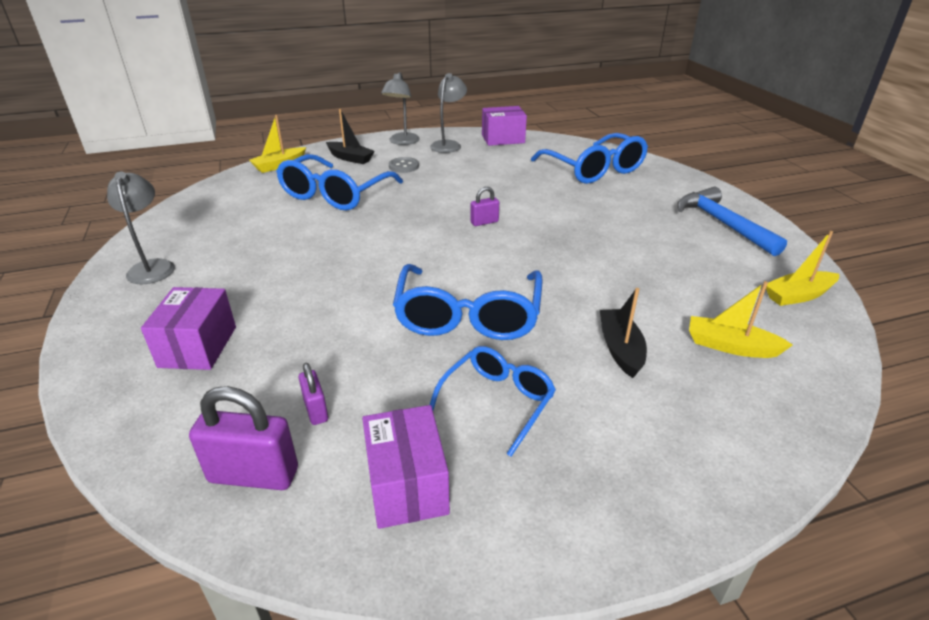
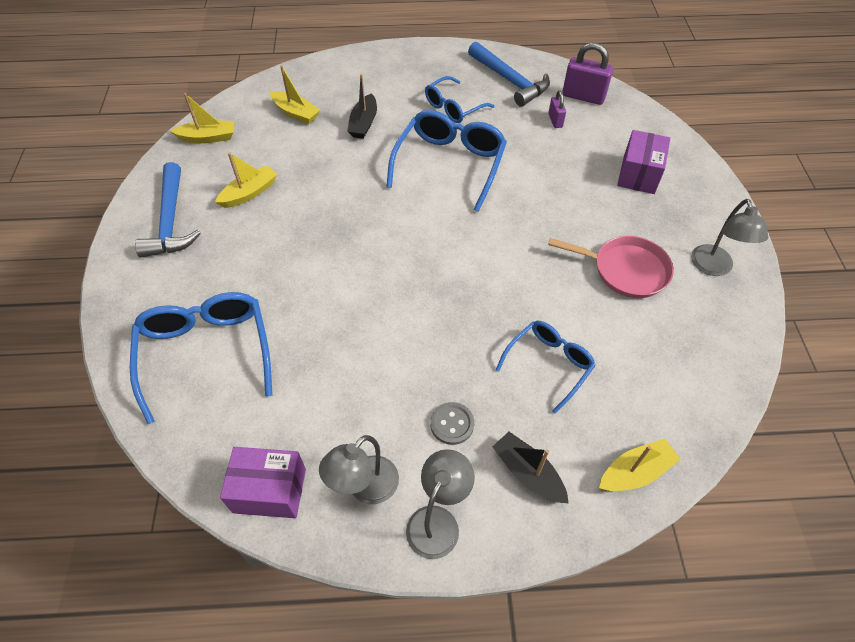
camera: 165 degrees left, 20 degrees up
(252, 252) = (625, 270): none -> pink pan
(335, 194) = (548, 365): blue glasses -> blue glasses, size x0.62
(407, 485) = (510, 81): purple box -> blue hammer
(484, 222) = (393, 271): purple padlock -> none
(677, 253) = (249, 193): none -> yellow boat

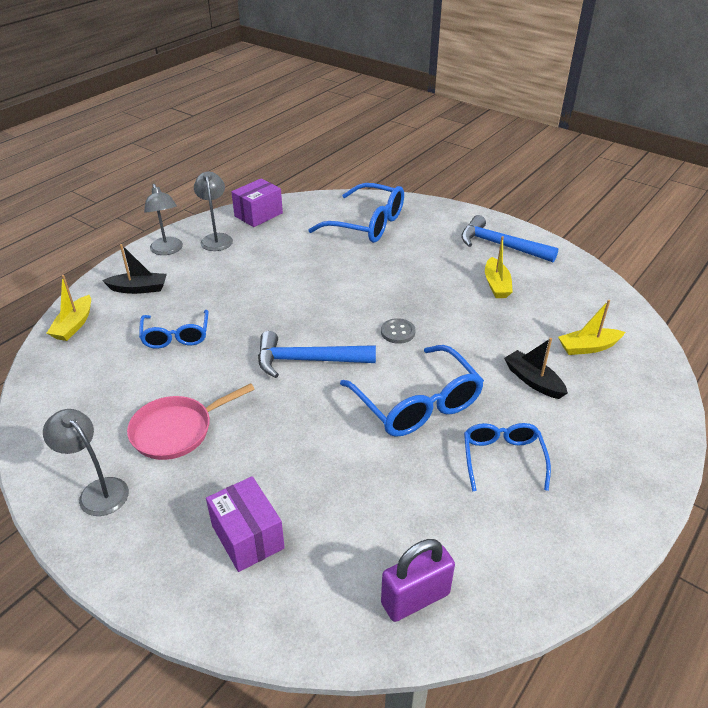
camera: 130 degrees right, 15 degrees down
(208, 138) = (590, 290): yellow boat -> none
(452, 424) = (203, 279): grey button -> grey button (398, 332)
(510, 81) = (511, 544): blue hammer -> blue hammer (307, 360)
(555, 120) = (399, 531): purple padlock -> none

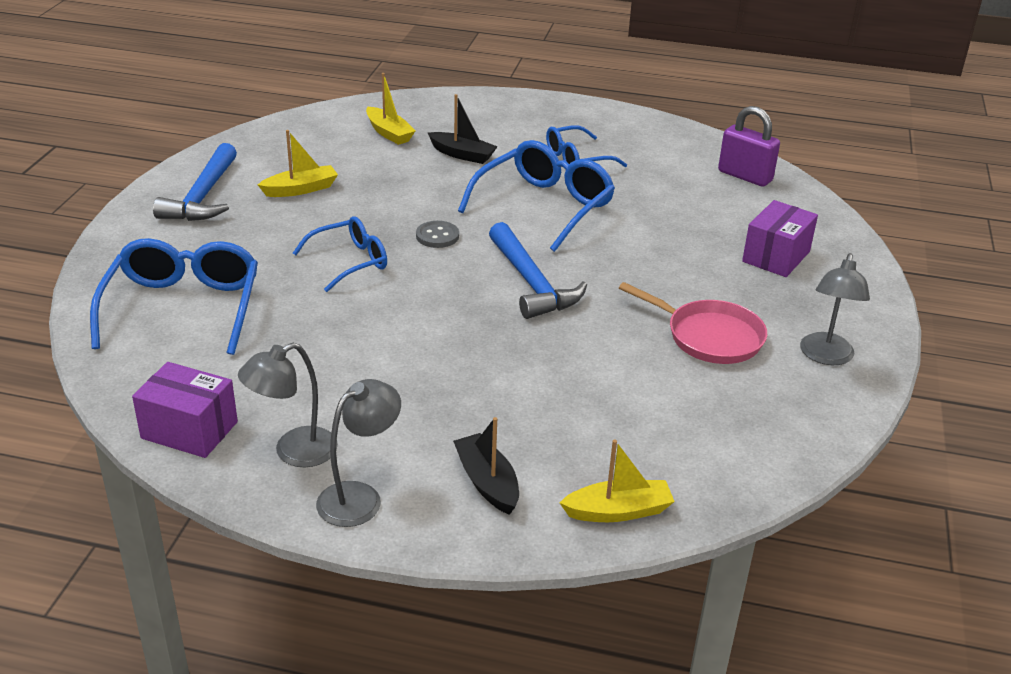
camera: 115 degrees left, 5 degrees down
(176, 336) = (565, 398): blue glasses -> blue glasses (349, 262)
(533, 381) = (462, 155): black boat -> black boat turned 90 degrees counterclockwise

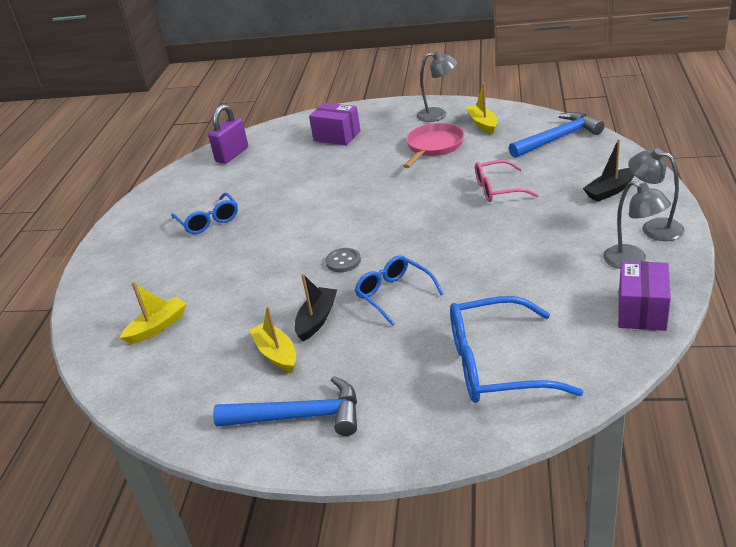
camera: 90 degrees left, 0 degrees up
(462, 155) = (202, 276): black boat -> black boat (317, 319)
(532, 283) = (397, 211): blue hammer -> blue hammer (558, 138)
(543, 207) = (288, 223): blue glasses -> none
(547, 374) = (498, 189): none -> pink glasses
(618, 511) = (605, 152): yellow boat -> yellow boat (483, 124)

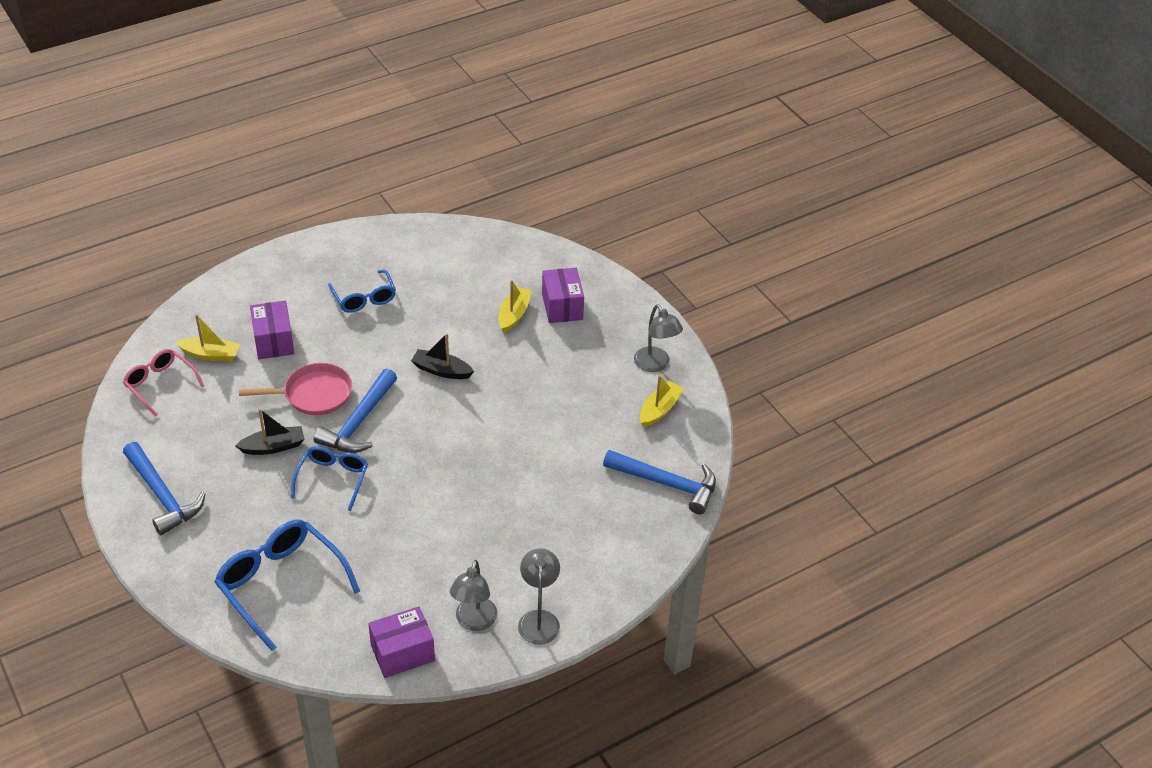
camera: 45 degrees right, 10 degrees up
(191, 283) = (273, 341): none -> purple box
(208, 221) = (364, 298): blue glasses -> blue glasses turned 45 degrees counterclockwise
(232, 155) = (479, 248): purple padlock -> none
(276, 353) = (220, 444): yellow boat -> yellow boat (514, 315)
(343, 261) = (358, 422): grey button -> blue hammer
(434, 146) = (588, 392): pink pan -> pink pan (313, 394)
(498, 189) = (538, 477): pink glasses -> pink glasses (160, 385)
(610, 191) = (586, 564): black boat -> black boat (441, 370)

